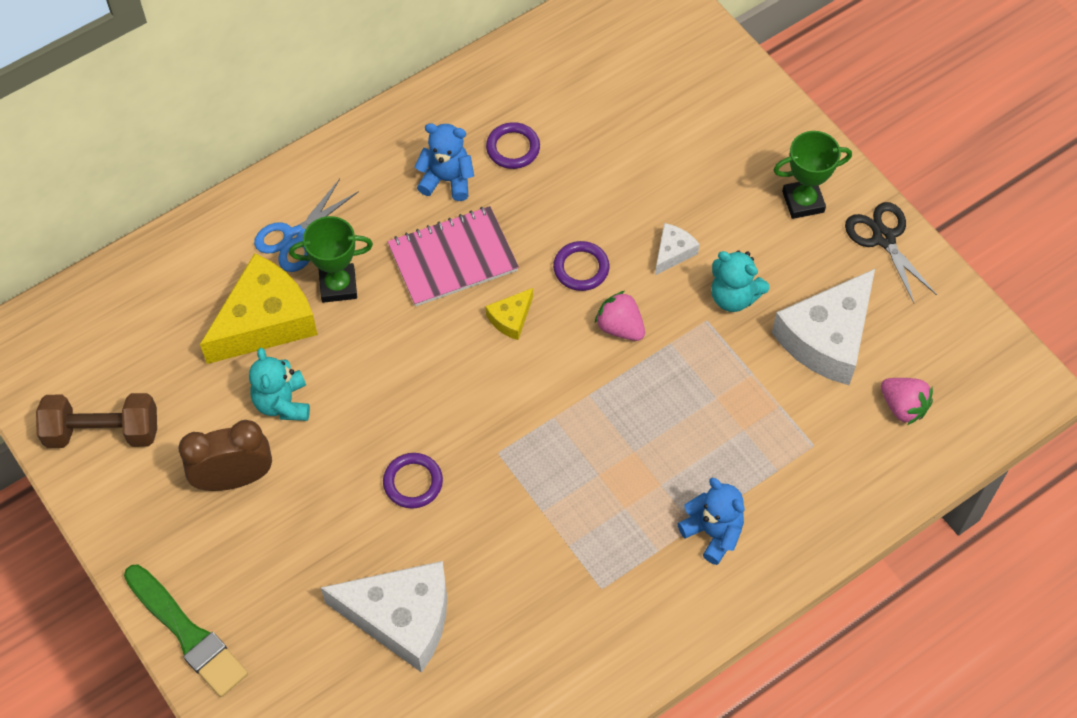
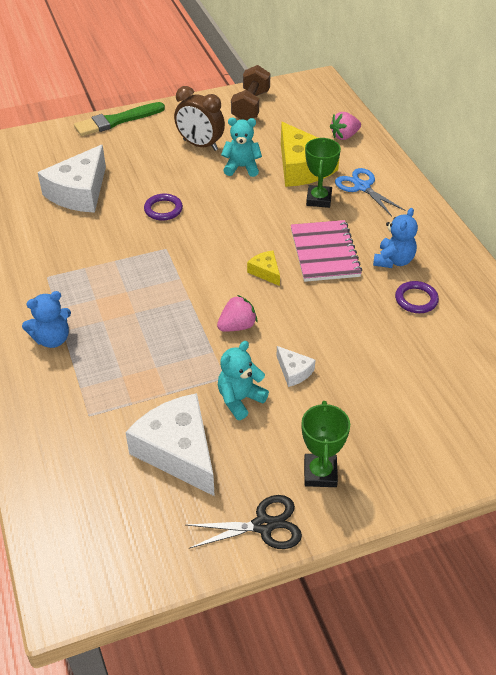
camera: 105 degrees right, 15 degrees down
(234, 478) = (200, 145): brown clock -> brown clock turned 120 degrees clockwise
(581, 268) = (296, 315): purple ring -> none
(903, 407) = (92, 486): pink strawberry -> pink strawberry (344, 136)

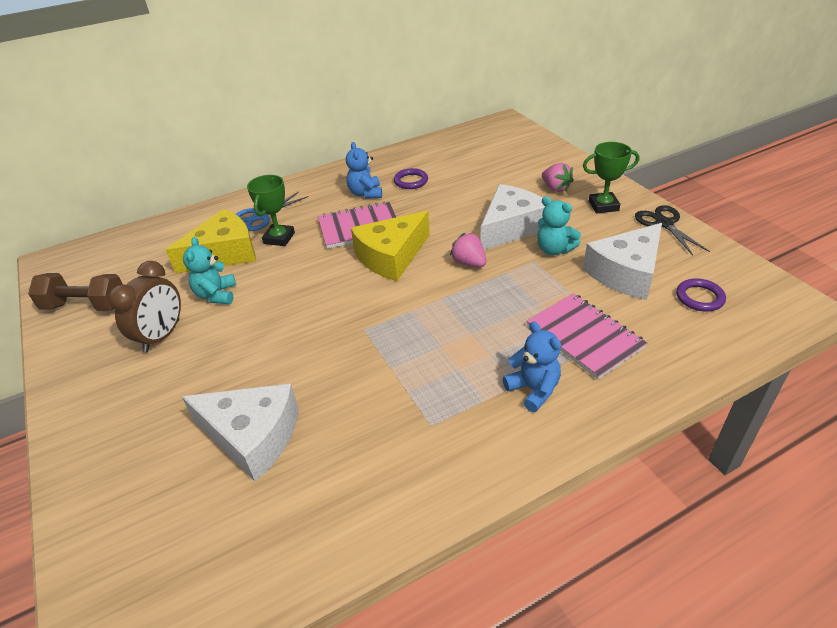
camera: 95 degrees left, 5 degrees down
(97, 388) = (584, 336): none -> pink notebook
(116, 121) = (73, 436): green brush -> none
(163, 209) = (293, 344): purple ring -> purple ring (699, 297)
(265, 272) = (391, 256): yellow cheese -> yellow cheese, size x2.18
(294, 371) = (511, 227): white cheese -> white cheese, size x2.18
(319, 199) = (279, 238): green trophy -> green trophy turned 75 degrees counterclockwise
(344, 136) = (172, 233): pink strawberry -> pink strawberry (555, 188)
(393, 261) = (365, 193): blue teddy bear -> blue teddy bear turned 120 degrees counterclockwise

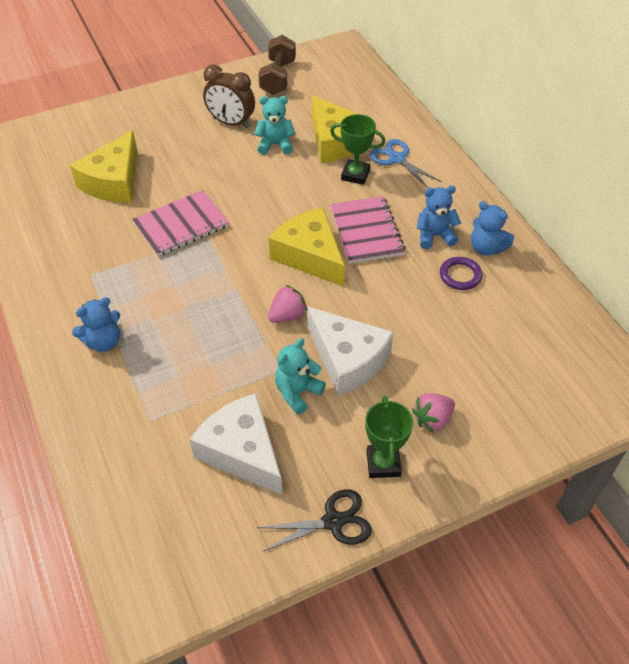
camera: 90 degrees right, 10 degrees up
(252, 436) = (114, 181): white cheese -> yellow cheese
(380, 171) = (486, 248): none -> blue teddy bear
(584, 336) = (155, 391): pink notebook -> pink notebook (181, 225)
(699, 297) = (184, 510): purple ring -> none

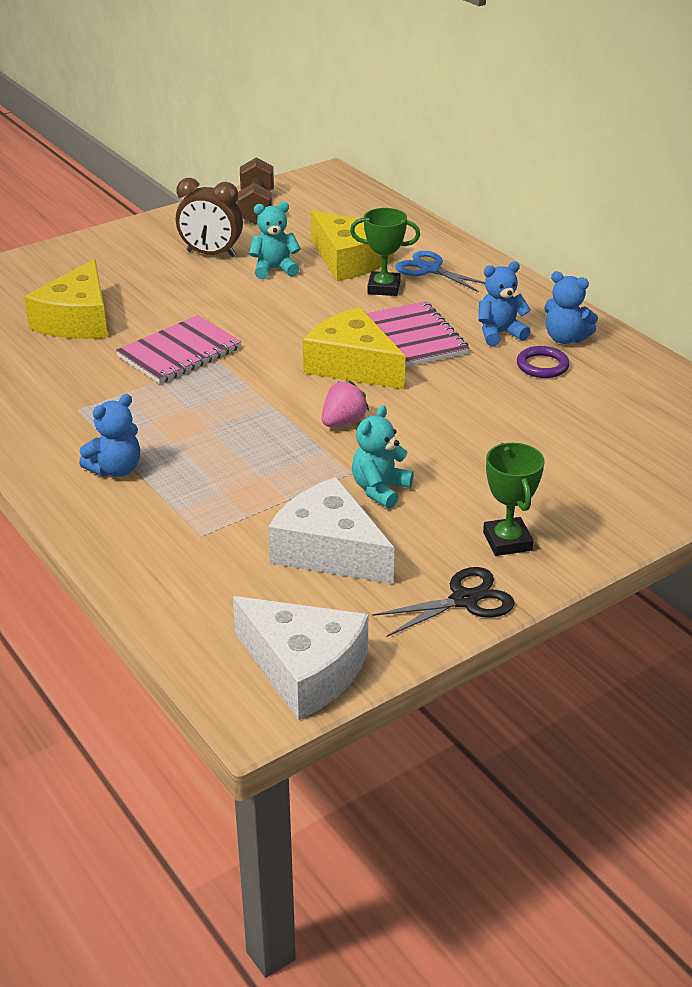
camera: 10 degrees left, 15 degrees down
(348, 359) = (432, 453): white cheese -> white cheese (304, 669)
(432, 419) = (553, 496): pink strawberry -> none

